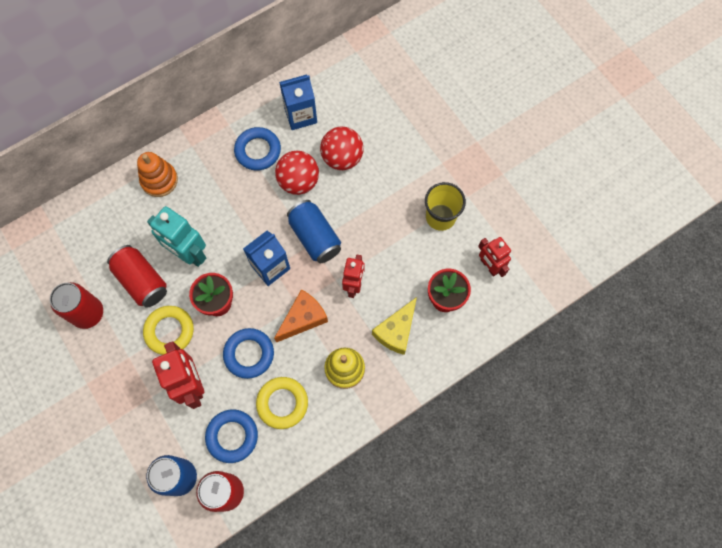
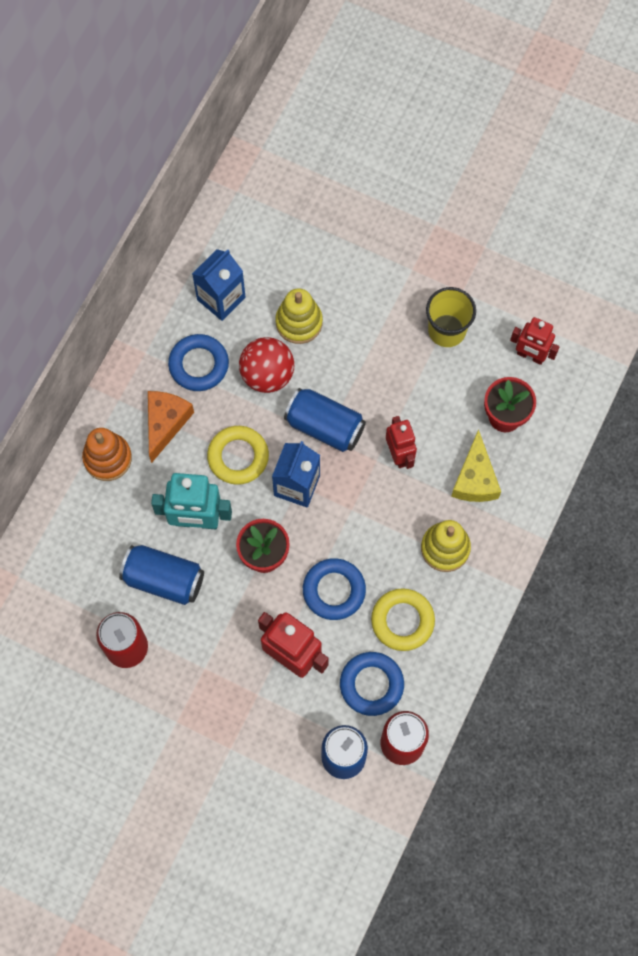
camera: 30 degrees left, 0 degrees up
(142, 281) = (164, 579): red can -> blue can
(169, 331) = (231, 615): yellow ring -> yellow ring (238, 457)
(303, 318) = (368, 520): orange cheese -> orange cheese (165, 423)
(342, 158) = (299, 322): red ball -> yellow stacking toy

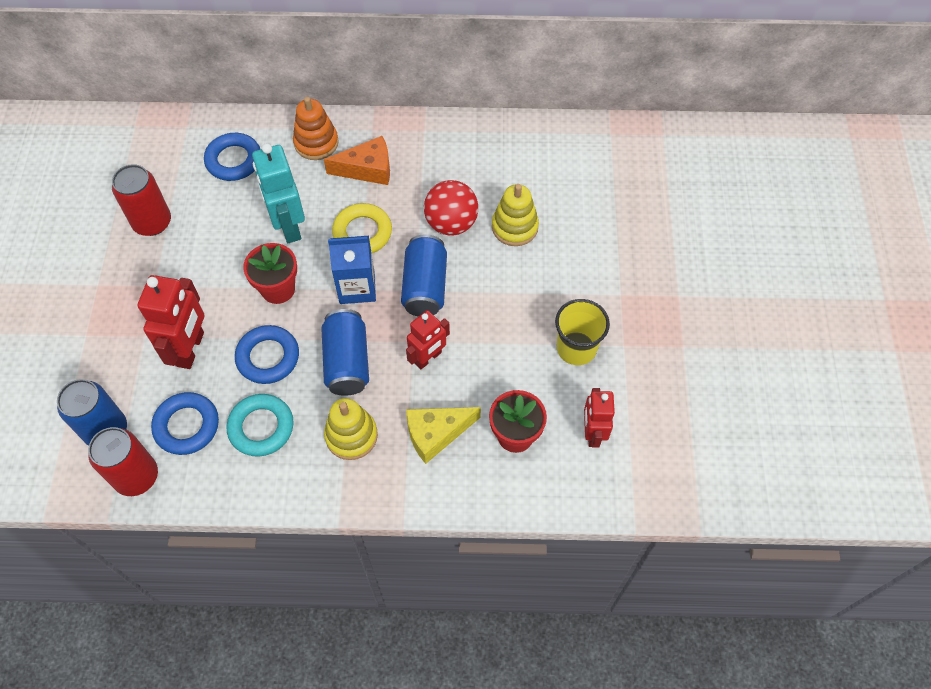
camera: 65 degrees right, 10 degrees down
(164, 579) = (225, 224): blue can -> blue can (347, 362)
(199, 365) = (433, 171): blue ring -> blue ring (234, 160)
(221, 298) = (503, 162): blue carton -> none
(402, 621) = (261, 427): yellow ring -> turquoise ring

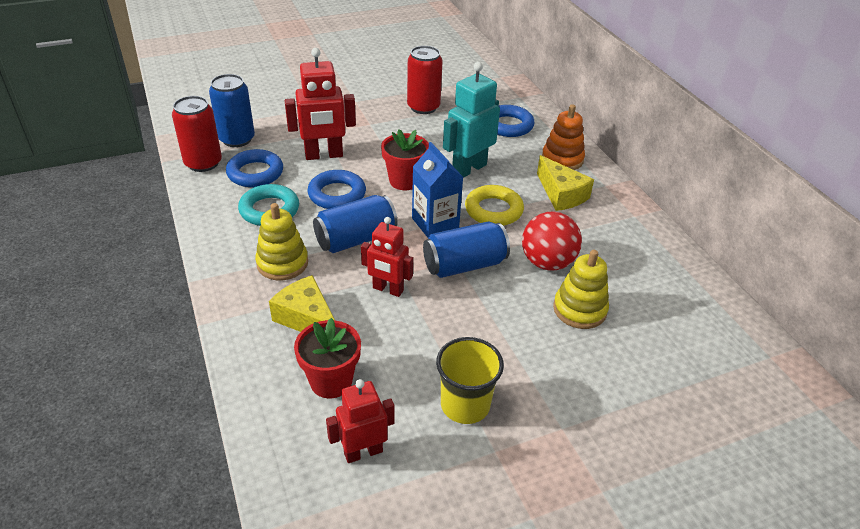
camera: 65 degrees right, 20 degrees down
(367, 169) = (561, 194): orange cheese -> yellow cheese

